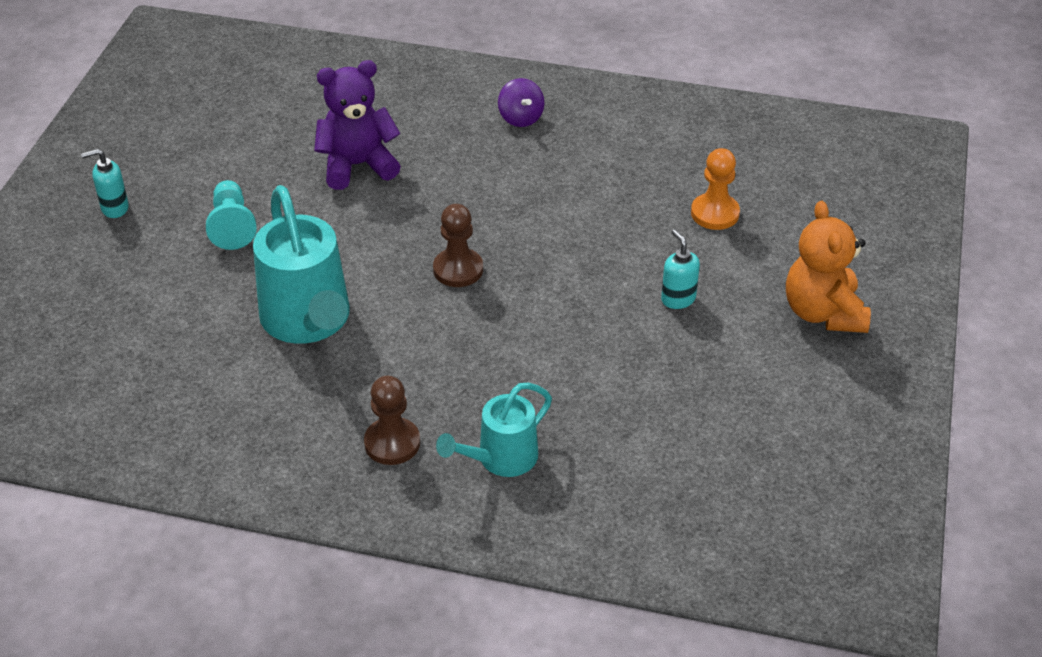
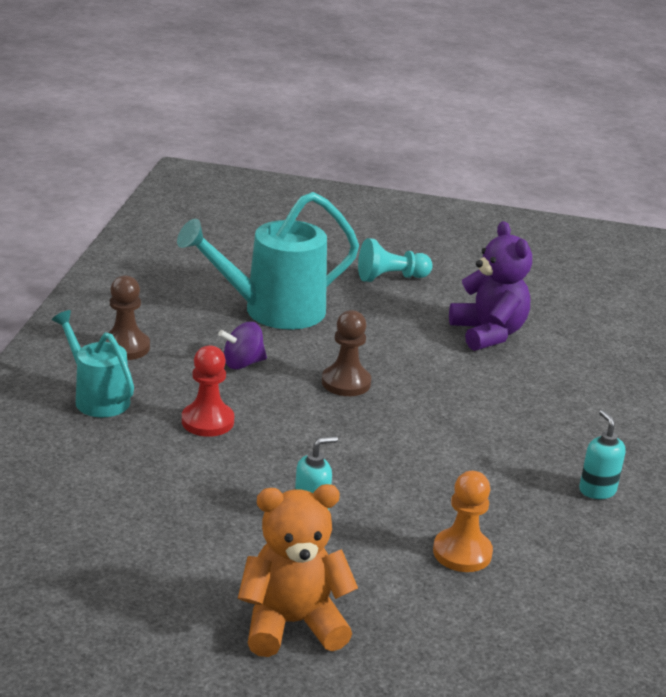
camera: 85 degrees right, 15 degrees down
(114, 208) = (405, 232): turquoise soap dispenser -> turquoise soap dispenser (597, 490)
(520, 118) = (596, 426): purple spinning top -> purple spinning top (242, 363)
(538, 370) = (207, 421): none -> red pawn

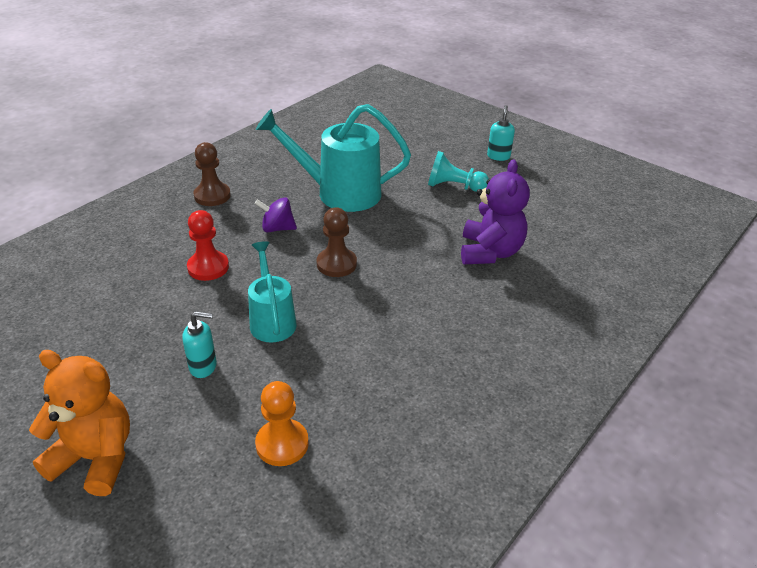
camera: 30 degrees right, 10 degrees up
(97, 397) = (156, 228): turquoise watering can -> turquoise watering can (272, 320)
(597, 490) = (452, 426): turquoise soap dispenser -> turquoise soap dispenser (498, 156)

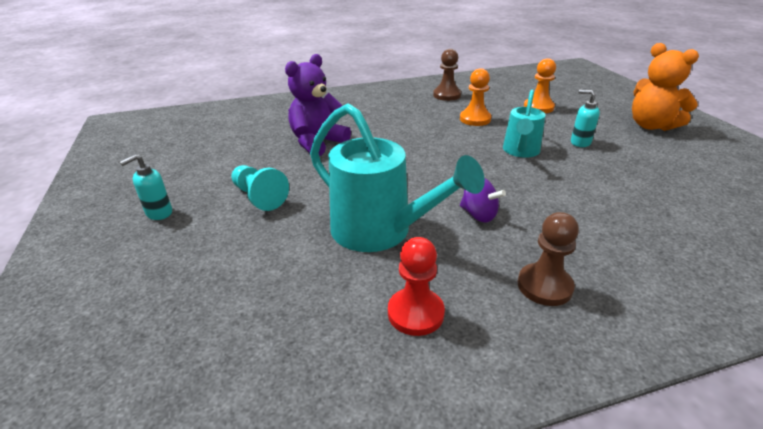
camera: 145 degrees left, 5 degrees down
(208, 267) = (566, 200): red pawn -> red pawn (415, 313)
(336, 264) = (444, 169): brown pawn -> brown pawn (447, 95)
(359, 366) = (475, 119): none -> orange pawn

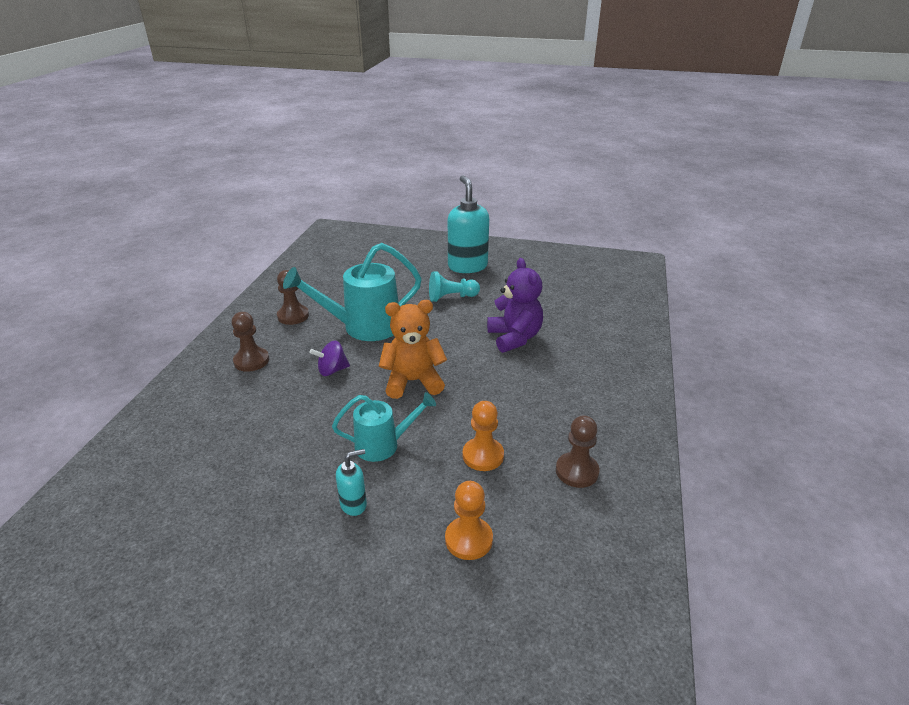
camera: 120 degrees right, 0 degrees up
(159, 213) = (467, 266): turquoise soap dispenser -> turquoise soap dispenser, size x2.07
(415, 313) = (293, 316): red pawn -> brown pawn
(520, 151) = (384, 445): turquoise watering can -> turquoise watering can turned 120 degrees clockwise
(651, 126) = (313, 621): orange teddy bear -> orange teddy bear (413, 381)

